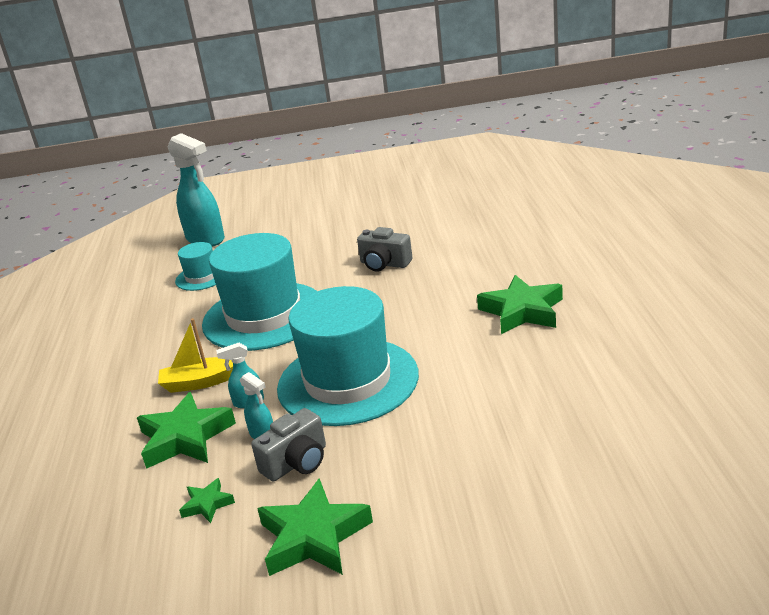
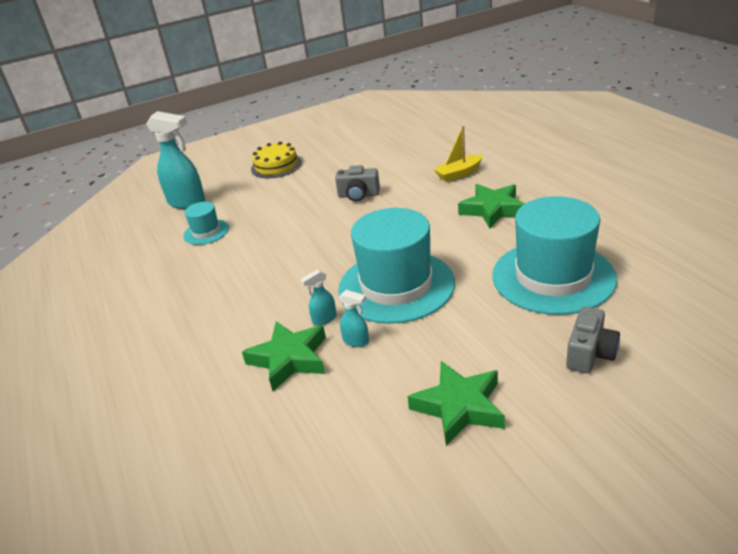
camera: 20 degrees left, 5 degrees up
(200, 382) = (269, 313): yellow boat -> yellow boat (459, 174)
(207, 504) = (350, 406): green star -> none
(264, 316) = (286, 251): turquoise hat -> turquoise hat (553, 277)
(297, 462) = (401, 355): grey camera -> grey camera (590, 353)
(322, 212) = (276, 166): none -> yellow cake

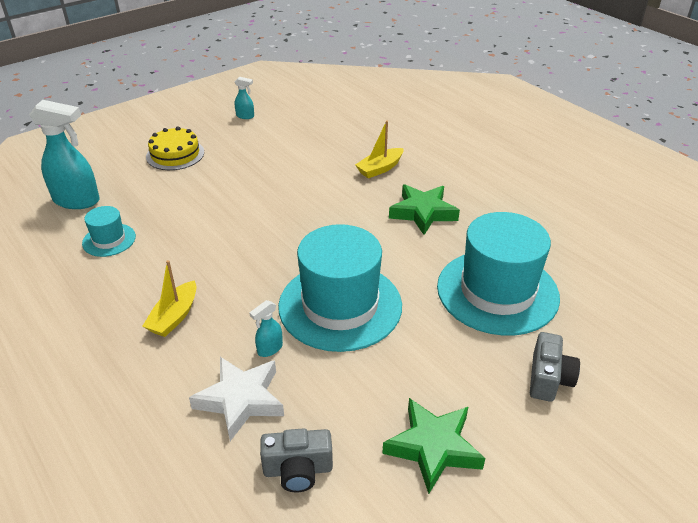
camera: 15 degrees left, 5 degrees up
(247, 292) = (174, 317): none -> yellow boat
(289, 359) = (241, 400): green star -> white star
(356, 341) = (310, 374): turquoise spray bottle -> turquoise spray bottle (245, 116)
(358, 195) = (277, 193): grey camera -> grey camera (298, 470)

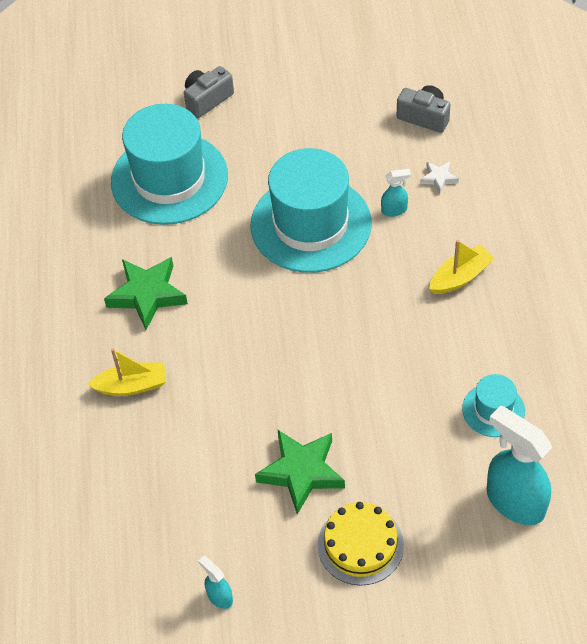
camera: 145 degrees left, 15 degrees up
(241, 400) = (438, 178): white star -> white star, size x0.49
(433, 447) = (327, 93): green star -> green star (301, 472)

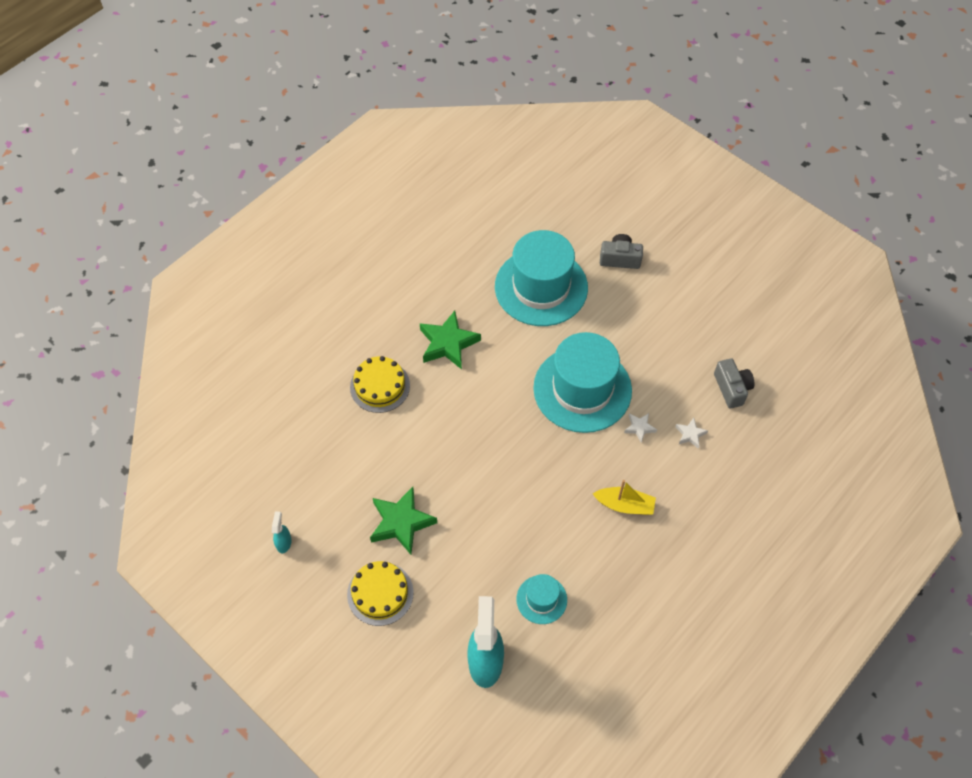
camera: 45 degrees right, 5 degrees up
(131, 386) = (380, 386): yellow boat -> yellow cake
(394, 210) = (639, 428): turquoise spray bottle -> white star

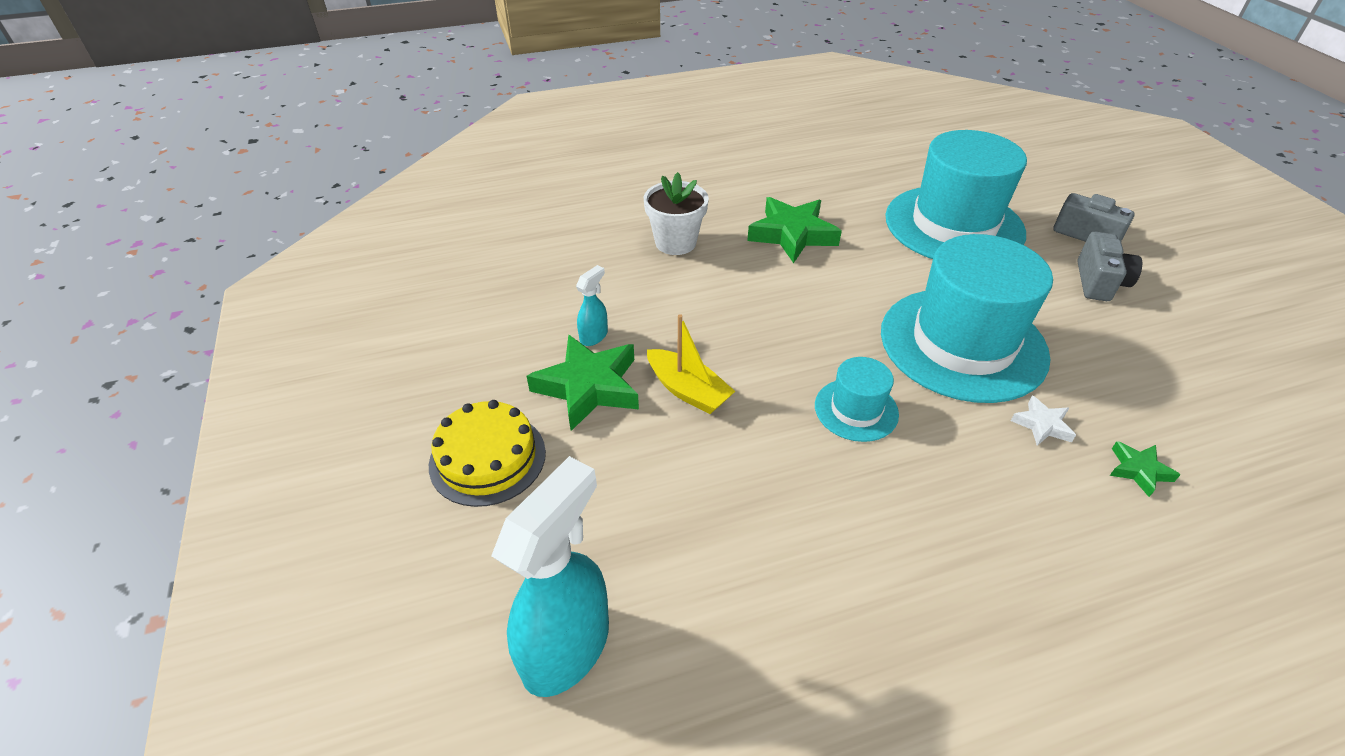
camera: 30 degrees right, 15 degrees down
(284, 542) = (423, 343): turquoise spray bottle -> turquoise spray bottle (594, 336)
(380, 386) = (675, 242): yellow cake -> white flower pot
(541, 599) = (733, 596): turquoise hat -> turquoise hat (856, 410)
(624, 505) = (967, 521): yellow boat -> yellow boat (688, 390)
(690, 434) = (1138, 470): white star -> green star
(732, 388) = (1244, 438): grey camera -> grey camera (1099, 282)

